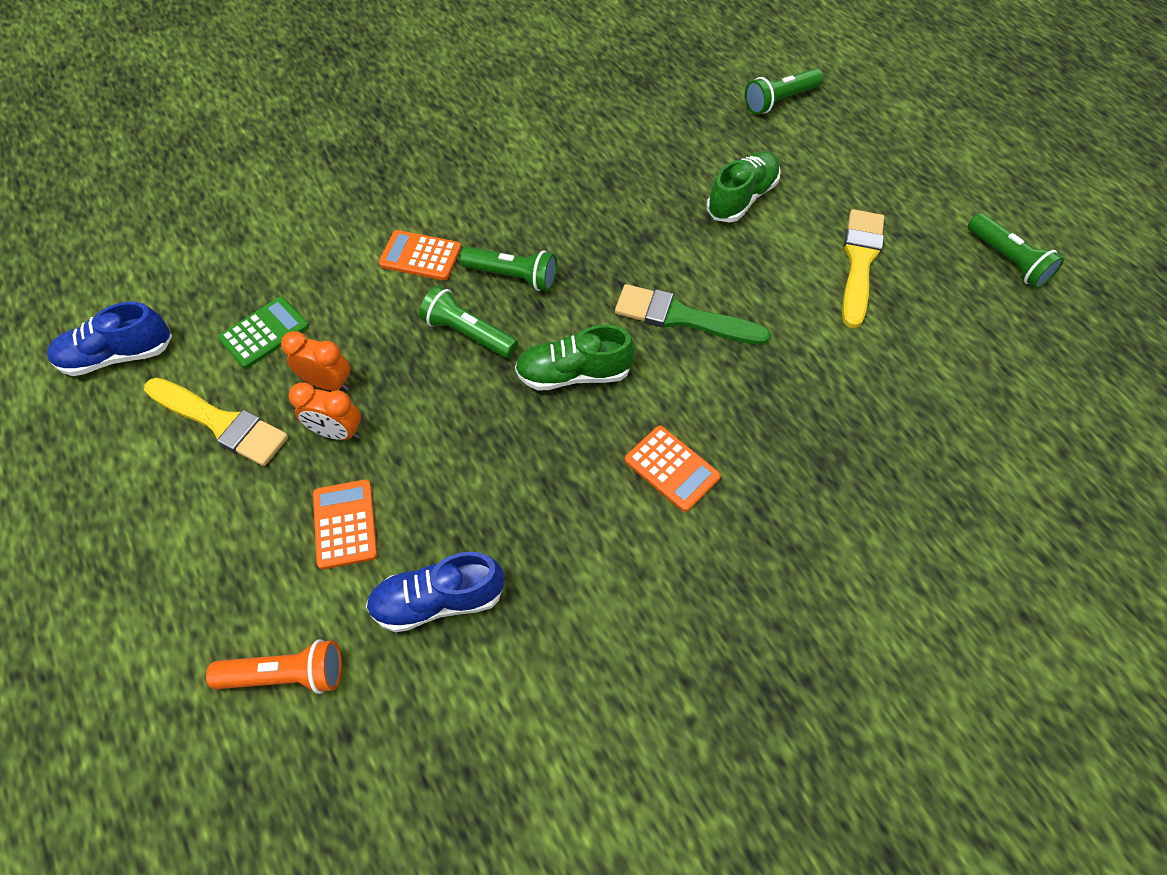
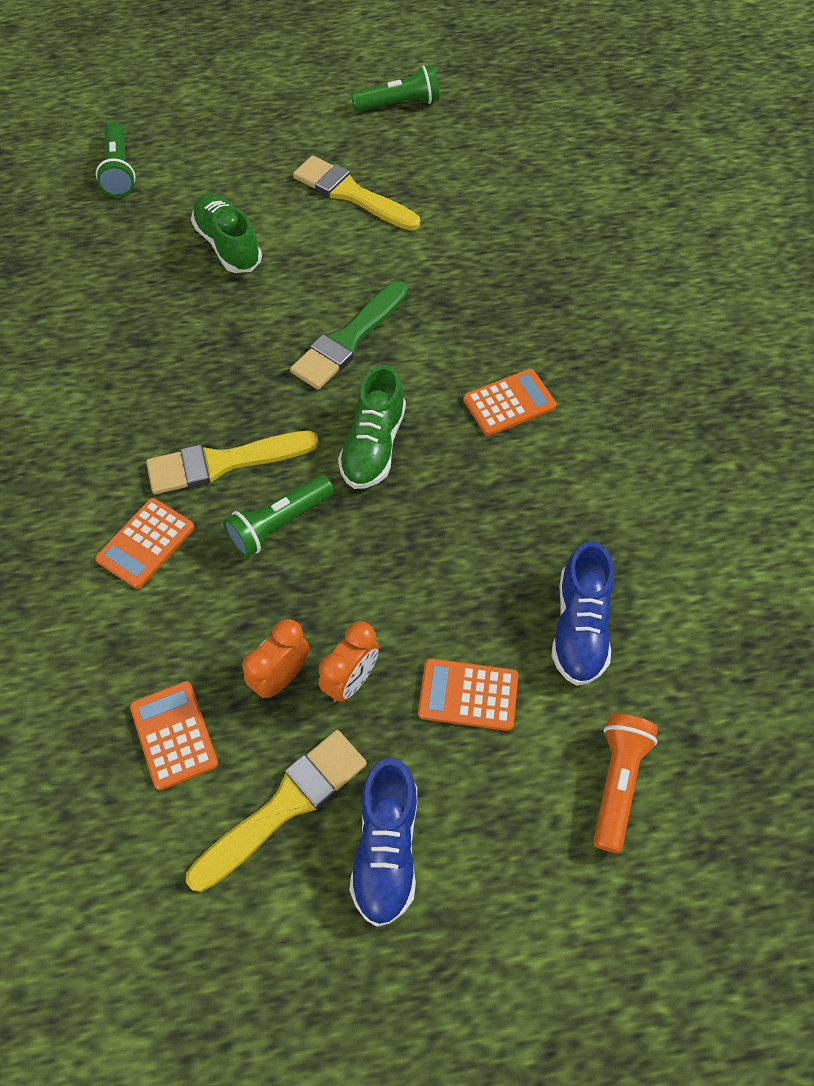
camera: 70 degrees left, 0 degrees up
(118, 355) = (121, 924): blue shoe -> blue shoe (386, 848)
(264, 333) = (174, 735): green calculator -> orange calculator
(513, 276) = (223, 463): green flashlight -> yellow brush

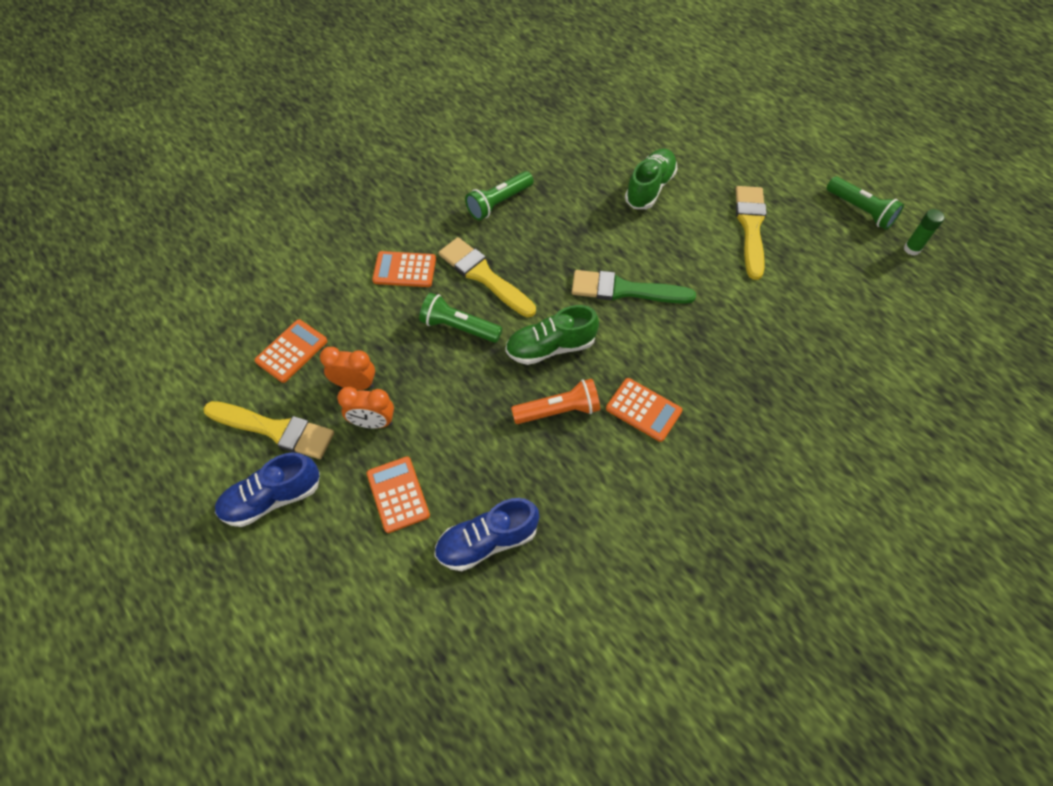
camera: 60 degrees right, 0 degrees up
(119, 171) = (662, 105): green flashlight -> green flashlight (499, 203)
(471, 98) = (912, 249): none -> green glue stick
(617, 783) = (381, 619): orange flashlight -> orange flashlight (558, 410)

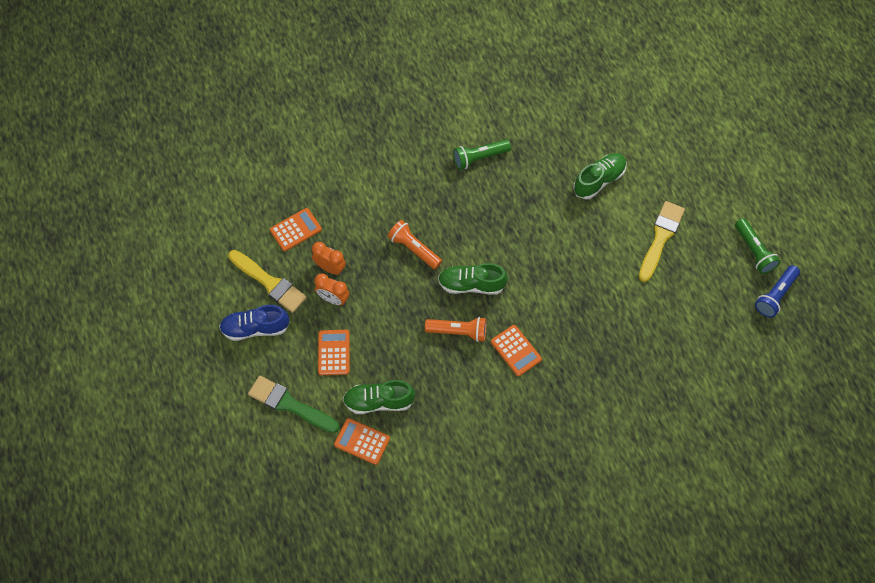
camera: 20 degrees right, 5 degrees up
(404, 270) = (391, 192): orange calculator -> orange calculator (362, 441)
(459, 327) = (414, 249): green flashlight -> orange flashlight
(483, 276) = (446, 214): yellow brush -> none
(487, 541) = (379, 401): blue shoe -> green shoe
(625, 290) = (542, 258): green brush -> green brush (289, 404)
(912, 249) = (775, 295): green glue stick -> blue flashlight

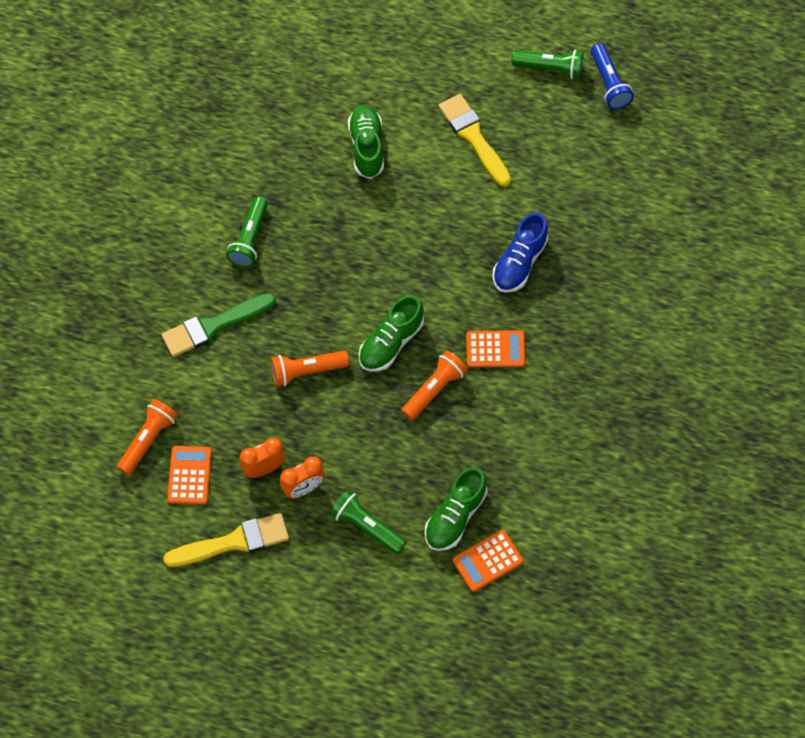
camera: 55 degrees left, 0 degrees up
(255, 328) = (277, 589): blue shoe -> blue shoe (519, 263)
(289, 404) = (393, 608): green brush -> green brush (213, 326)
(302, 192) = (148, 440): none -> orange flashlight
(334, 352) = (366, 526): orange calculator -> green flashlight

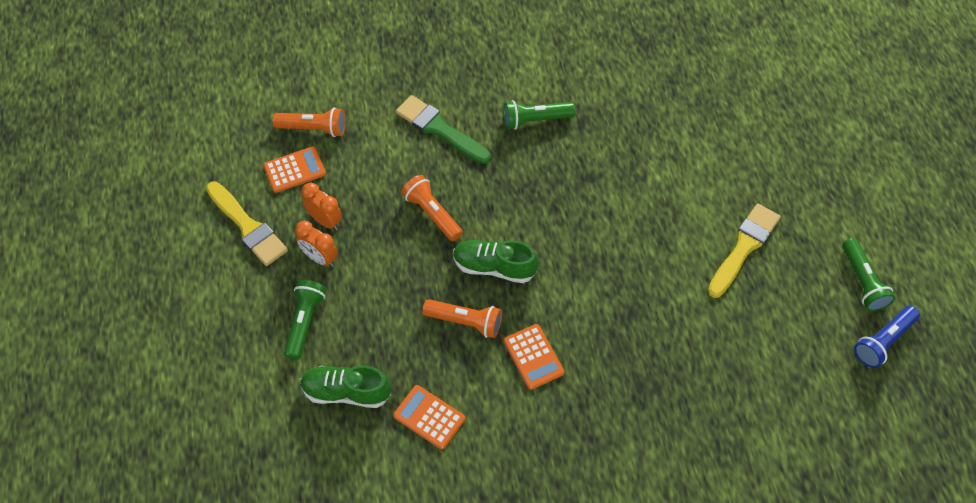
camera: 65 degrees right, 5 degrees down
(366, 147) = (677, 167): green shoe -> none
(487, 561) = (313, 439): orange calculator -> orange calculator (429, 417)
(519, 263) = (636, 340): blue shoe -> none

